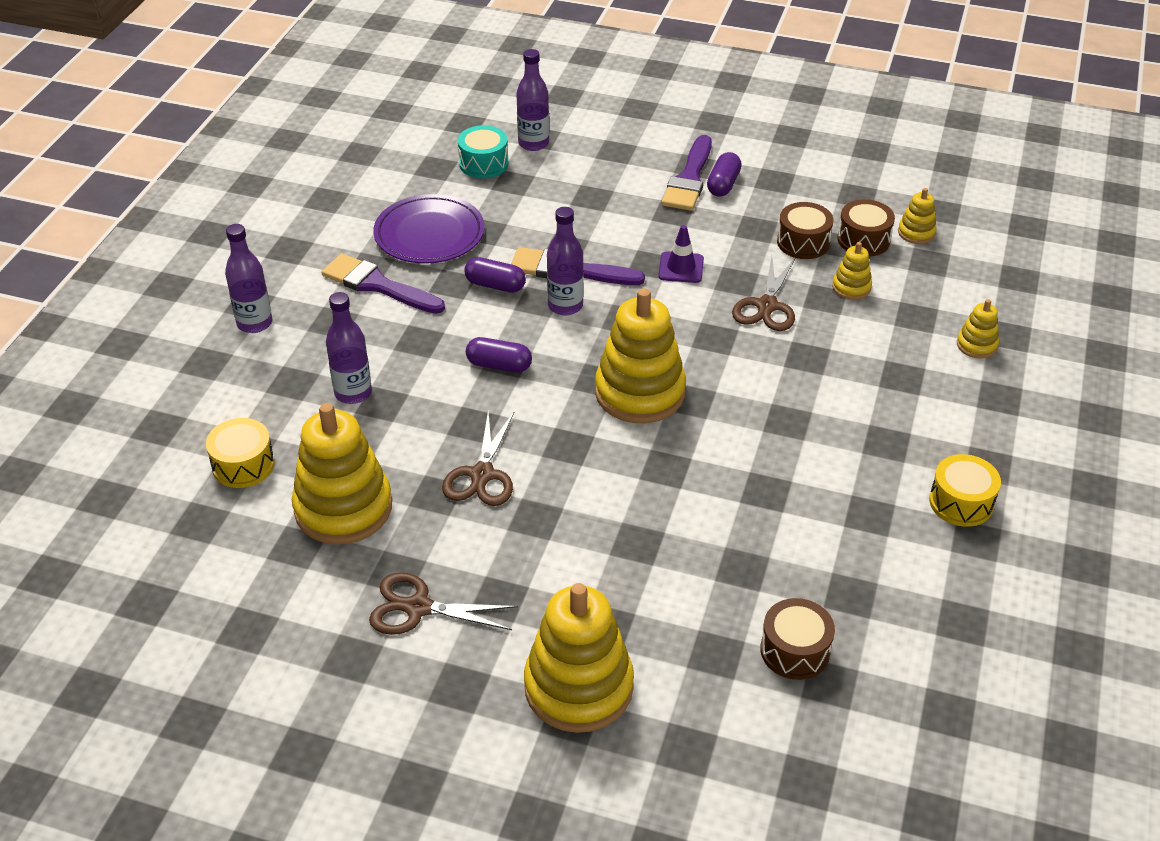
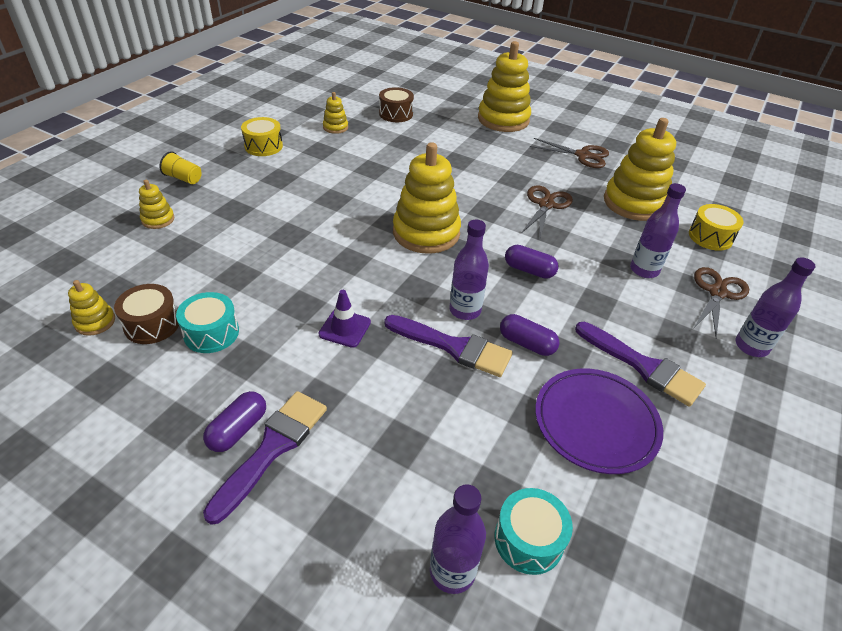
camera: 170 degrees left, 0 degrees up
(767, 306) = (291, 277): brown scissors -> brown scissors (717, 293)
(803, 242) = (211, 333): brown drum -> turquoise drum
(851, 287) = (207, 280): yellow stacking toy -> yellow stacking toy (335, 127)
(1012, 413) = (183, 178): none -> yellow cup

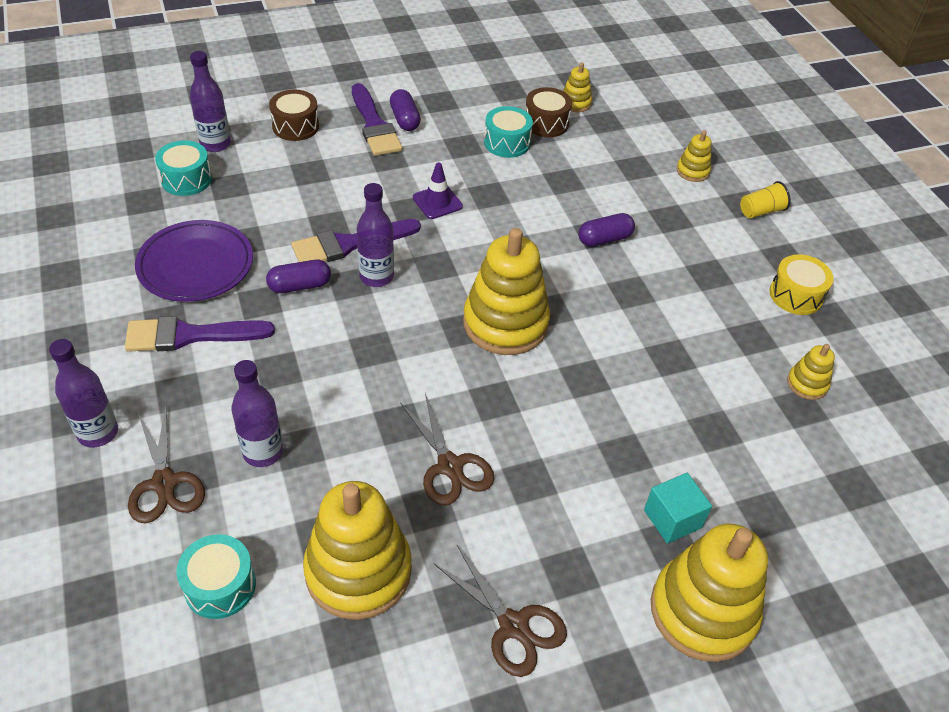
camera: 130 degrees right, 5 degrees up
(396, 114) = (811, 476): brown drum -> brown drum (295, 126)
(472, 138) = (672, 519): none -> turquoise cube
(529, 270) = (371, 357): purple capsule -> purple capsule (604, 239)
(582, 155) = (513, 626): brown scissors -> brown scissors turned 105 degrees counterclockwise
(710, 237) = (220, 585): yellow drum -> turquoise drum

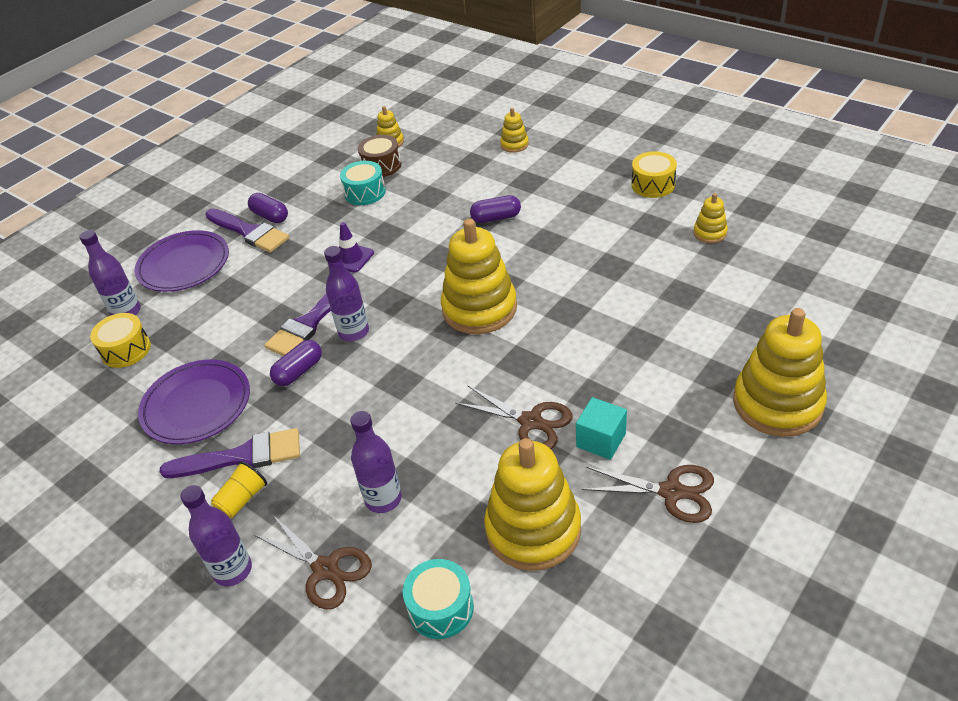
camera: 25 degrees left, 5 degrees down
(186, 179) = (126, 350): turquoise drum -> yellow drum
(190, 335) = (242, 456): purple brush -> purple brush turned 150 degrees counterclockwise
(295, 126) = (184, 265): brown drum -> purple plate
(604, 239) = (496, 218): purple capsule -> purple capsule turned 45 degrees clockwise
(672, 519) = (707, 362): turquoise cube -> turquoise cube (601, 440)
(761, 211) = (582, 146): yellow cup -> yellow cup (242, 499)

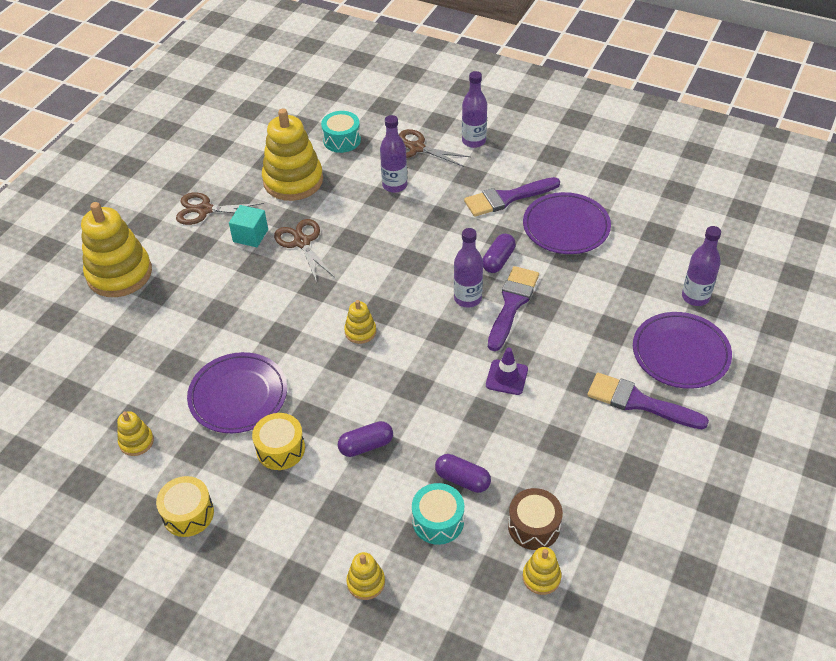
camera: 165 degrees right, 5 degrees up
(126, 350) = (663, 263): yellow drum -> yellow drum (280, 449)
(242, 499) = (490, 175): yellow cup -> none
(270, 216) = (629, 427): purple capsule -> purple capsule (462, 479)
(365, 193) = (534, 474): turquoise drum -> turquoise drum (438, 521)
(479, 309) = (360, 331): yellow stacking toy -> yellow stacking toy, size x0.46
(531, 422) = (302, 242): brown scissors -> brown scissors turned 45 degrees clockwise
(613, 261) = (238, 396): none -> purple plate

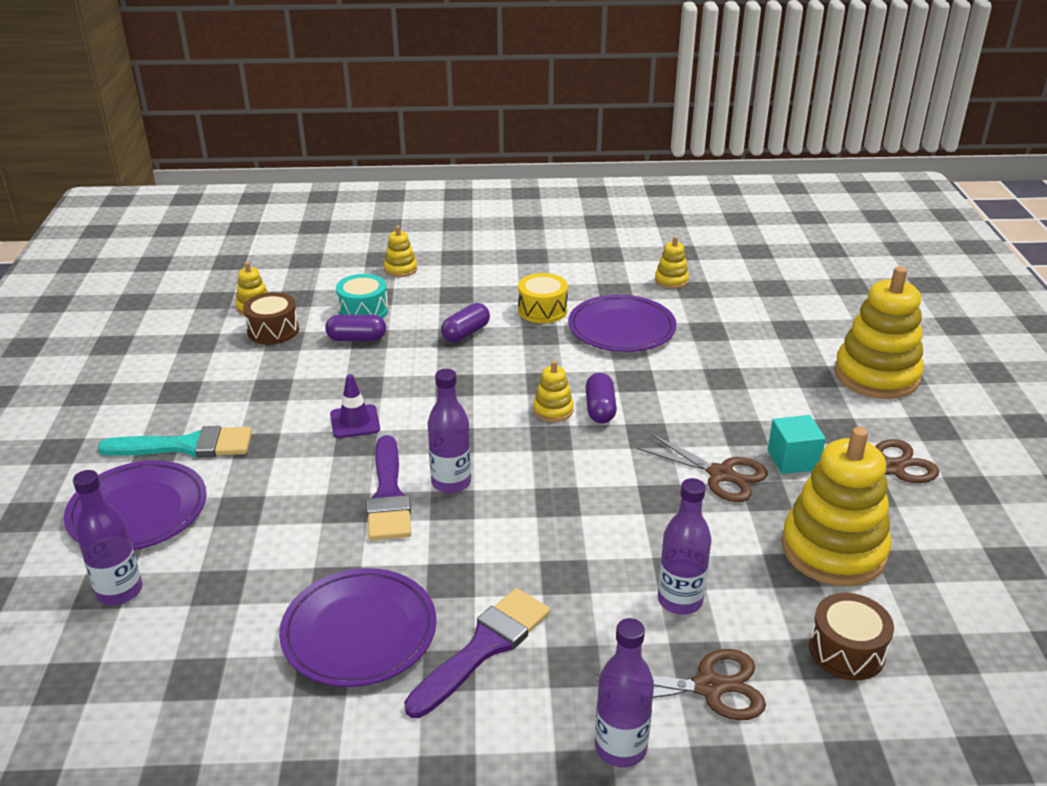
camera: 150 degrees right, 15 degrees down
(188, 514) = (576, 261): yellow drum -> none
(342, 140) = (846, 650): turquoise drum -> brown drum
(498, 260) = (439, 543): purple capsule -> purple capsule (600, 409)
(639, 402) = (187, 446): purple brush -> turquoise brush

